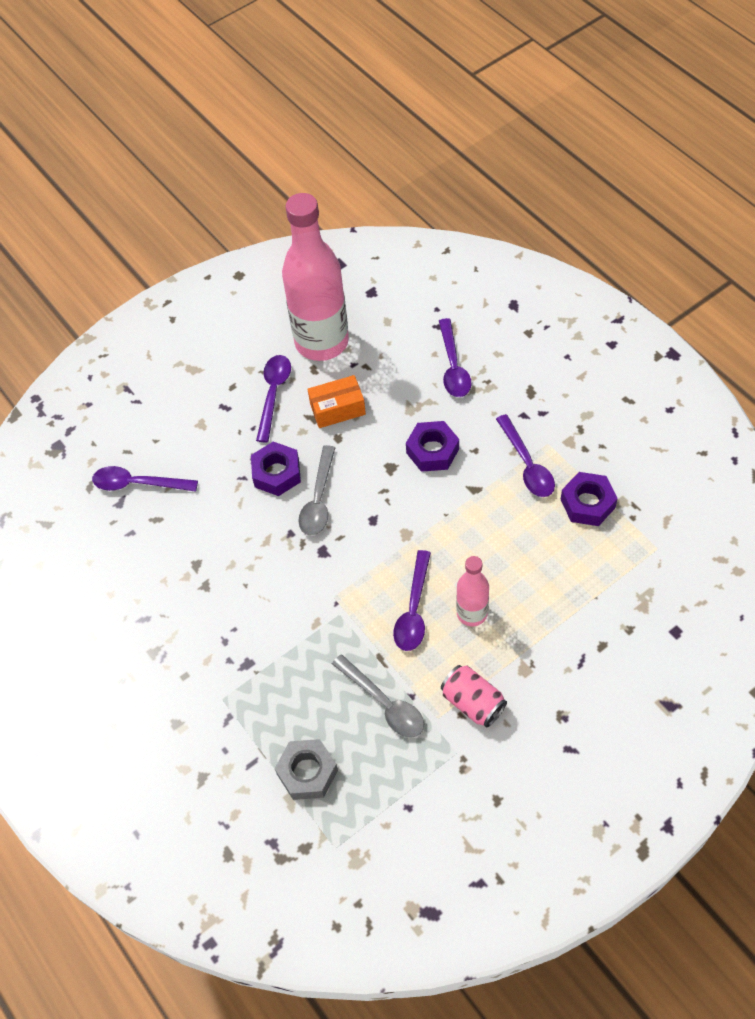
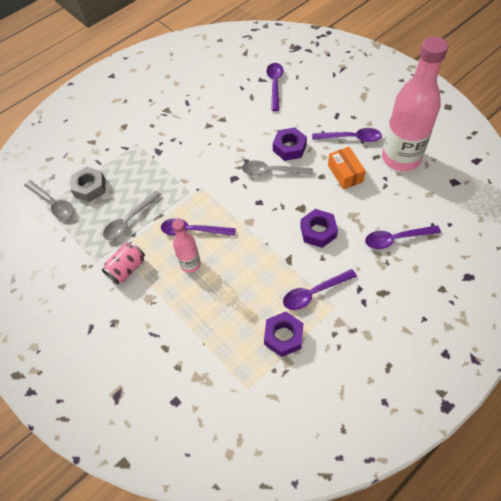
camera: 85 degrees right, 0 degrees up
(333, 833) = (53, 203): none -> grey spoon

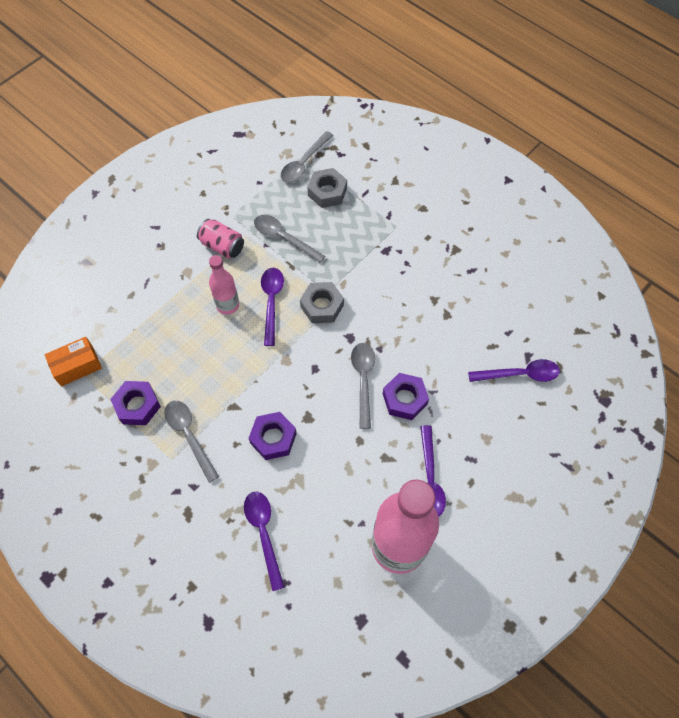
camera: 80 degrees right, 5 degrees up
(202, 195) = (322, 306): none -> grey nut
(314, 293) = (189, 436): purple spoon -> grey spoon
(345, 173) = (366, 470): orange box -> orange box (77, 366)

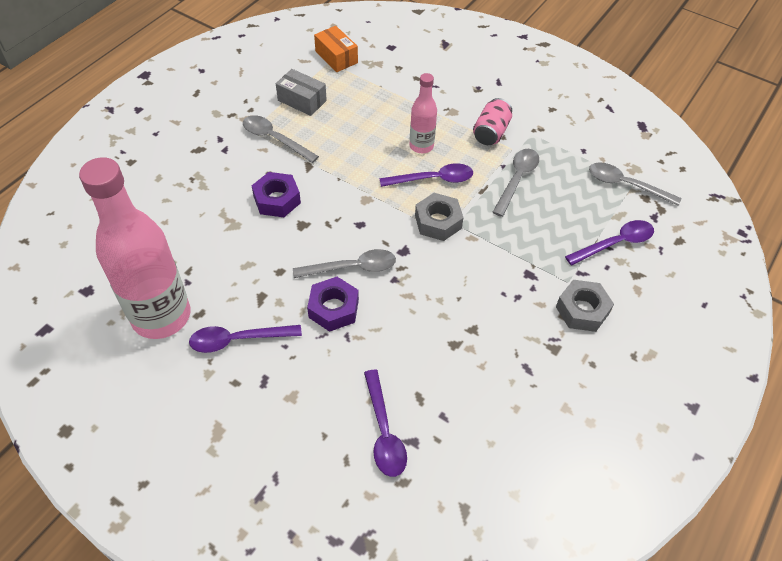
camera: 80 degrees right, 10 degrees down
(137, 405) = (302, 100): purple nut -> grey box
(189, 436) = (275, 139): grey spoon -> grey spoon turned 105 degrees counterclockwise
(264, 533) = (178, 205): purple spoon -> purple spoon (615, 243)
(327, 192) = (593, 210): grey nut -> grey nut (582, 310)

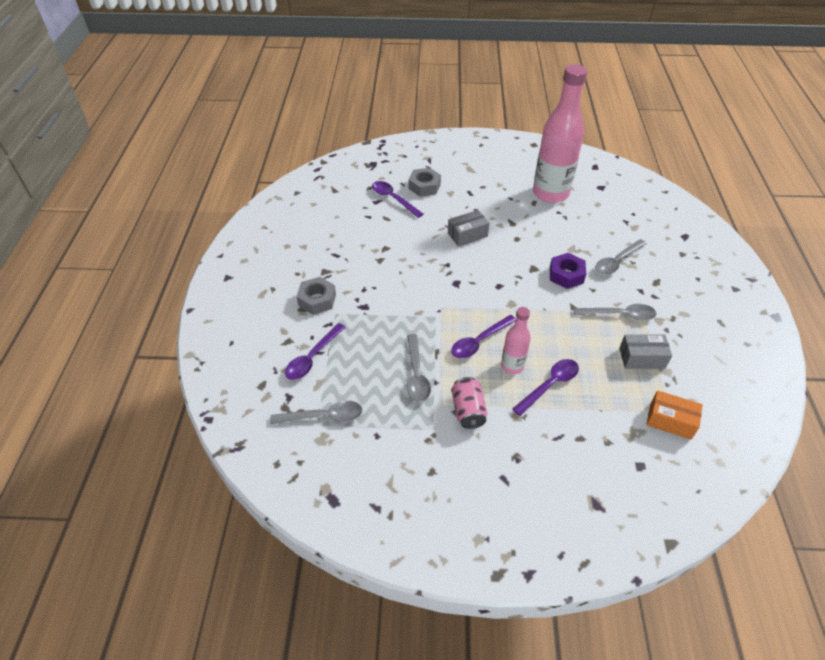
camera: 150 degrees right, 5 degrees down
(238, 340) = (501, 201): purple spoon -> purple spoon (550, 385)
(333, 308) = (467, 235): purple nut -> grey box
(352, 268) = (478, 259): grey spoon -> grey spoon (617, 261)
(438, 222) = (450, 312): grey nut -> grey nut (424, 186)

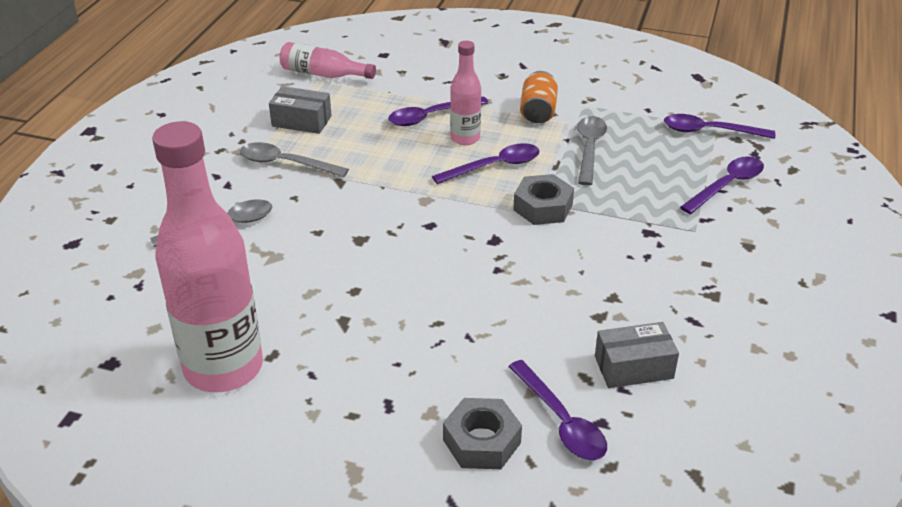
camera: 165 degrees left, 10 degrees down
(317, 300) = (724, 253): grey nut -> grey nut (543, 207)
(323, 416) = (709, 131): grey spoon -> purple spoon
(467, 235) = (439, 313): grey box -> grey box (633, 367)
(468, 410) = (538, 112): pink can -> orange can
(566, 275) = (317, 221): purple nut -> none
(670, 421) = (323, 74): orange box -> pink bottle

